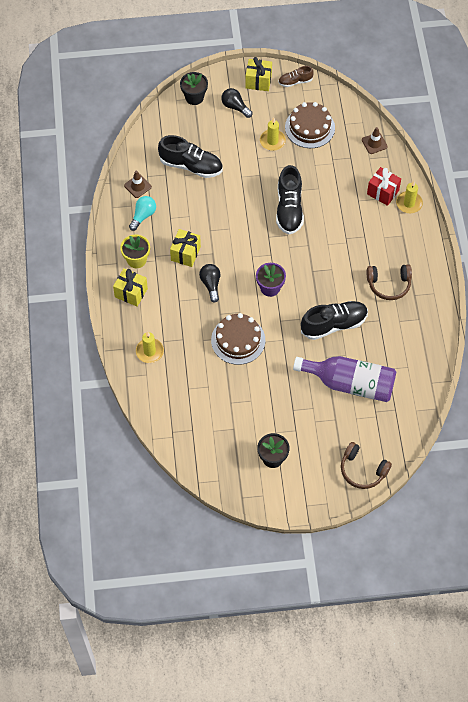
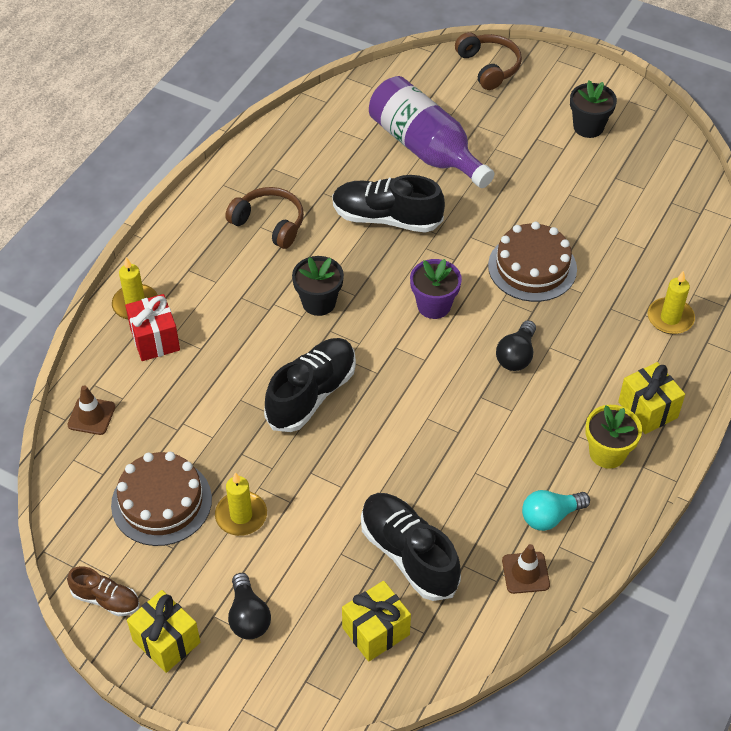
camera: 145 degrees left, 10 degrees down
(185, 253) = (522, 419): yellow gift -> yellow gift (376, 631)
(194, 97) = (304, 683): black flower pot -> black flower pot (319, 302)

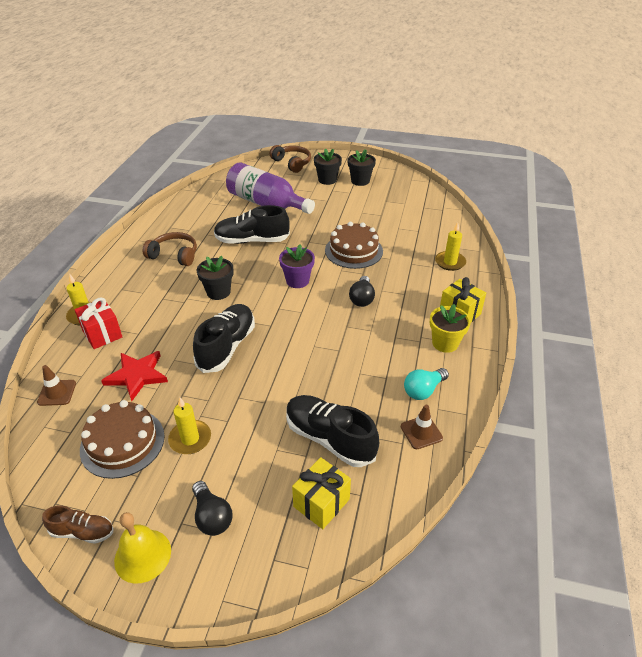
camera: 15 degrees left, 10 degrees down
(166, 641) = (142, 555): yellow gift -> yellow bell
(190, 413) = (137, 376): none -> red star
(535, 115) = (327, 180): none -> black flower pot

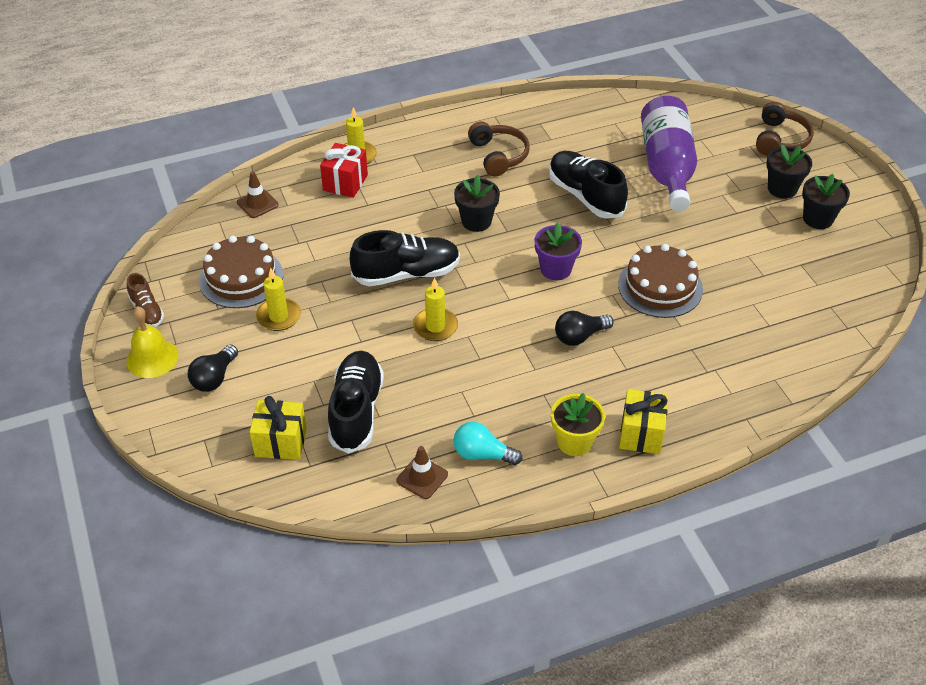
camera: 55 degrees right, 5 degrees up
(137, 376) = (317, 238): red star -> none
(450, 262) = (734, 384): yellow candle -> yellow candle (435, 326)

